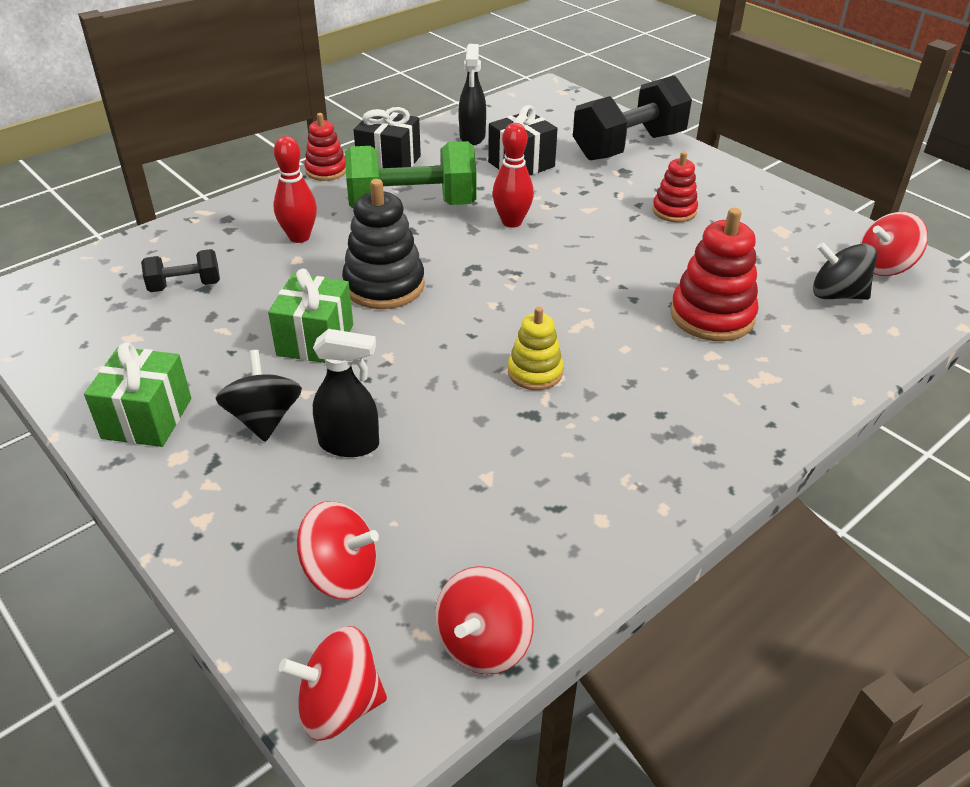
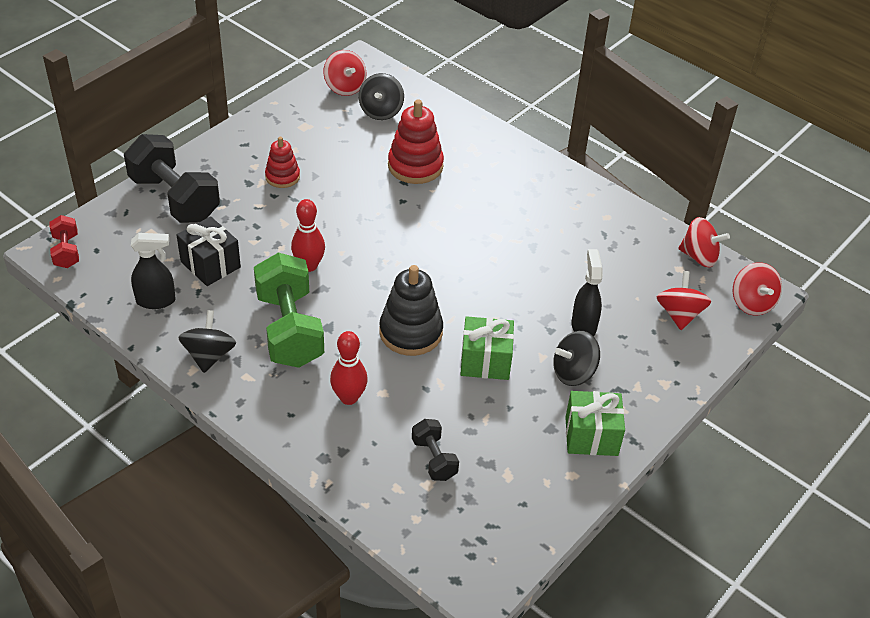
camera: 100 degrees left, 5 degrees up
(326, 170) = (228, 400): red stacking toy -> none
(389, 162) = (209, 355): black gift -> black spinning top
(535, 372) = (493, 246): yellow stacking toy -> none
(548, 96) = (66, 251): none -> red dumbbell

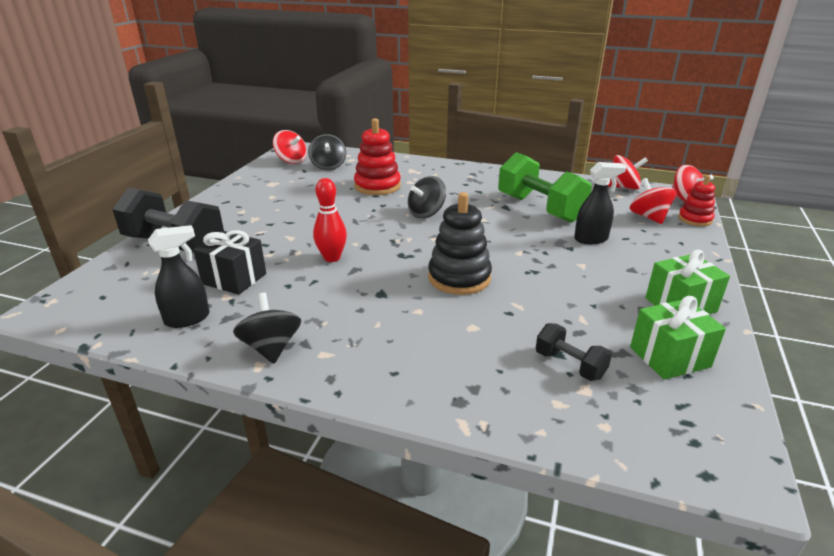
camera: 20 degrees left, 15 degrees down
(66, 251) = (66, 305): red dumbbell -> none
(282, 177) = (271, 212): red stacking toy -> red stacking toy (695, 219)
(290, 329) = (344, 305): green dumbbell -> green dumbbell (540, 208)
(349, 397) = (443, 340): red bowling pin -> none
(485, 361) = (540, 280): green gift -> green gift (669, 357)
(573, 372) = (617, 268): black spinning top -> black spinning top (426, 213)
(583, 326) = (591, 239): black spray bottle -> black spray bottle turned 105 degrees clockwise

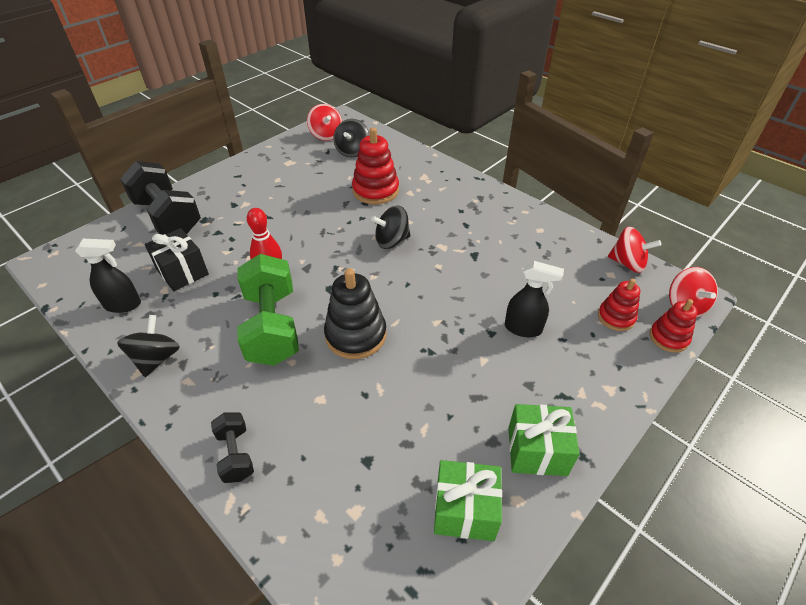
camera: 25 degrees right, 15 degrees up
(540, 208) = (507, 268): green dumbbell -> green dumbbell (272, 327)
(569, 365) = (365, 478): black dumbbell -> black dumbbell (236, 454)
(648, 217) = (616, 317): red spinning top -> red stacking toy

